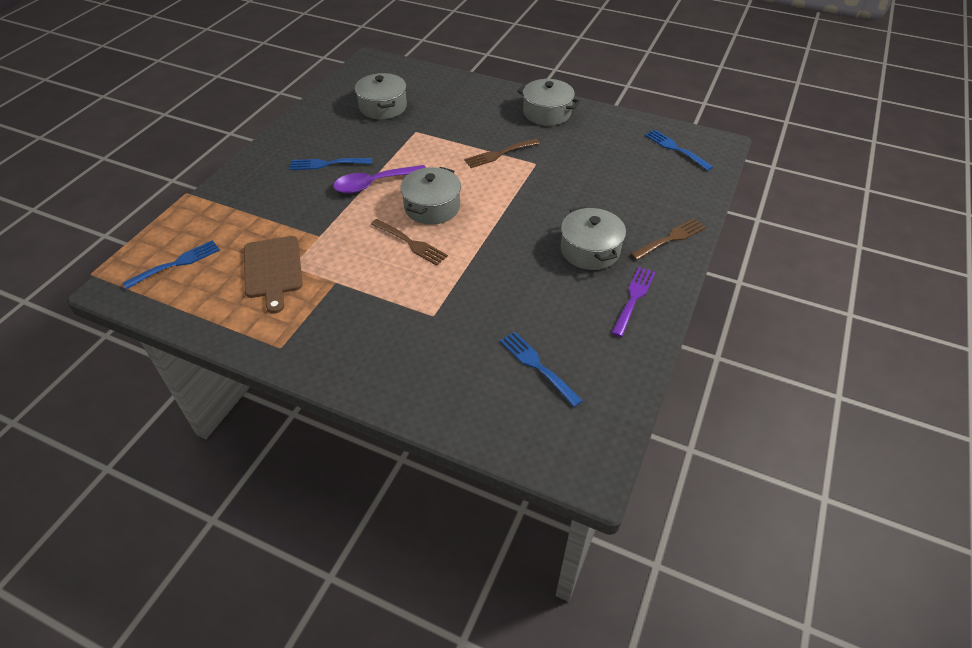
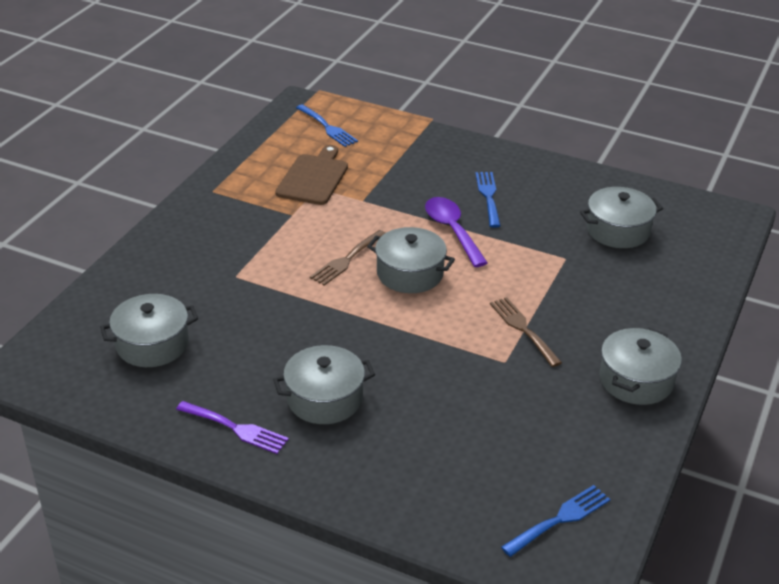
camera: 90 degrees right, 10 degrees down
(273, 270) = (313, 178): brown cutting board -> brown cutting board turned 120 degrees clockwise
(537, 366) = (152, 344): blue fork -> grey pot
(670, 238) = (342, 479): brown fork -> none

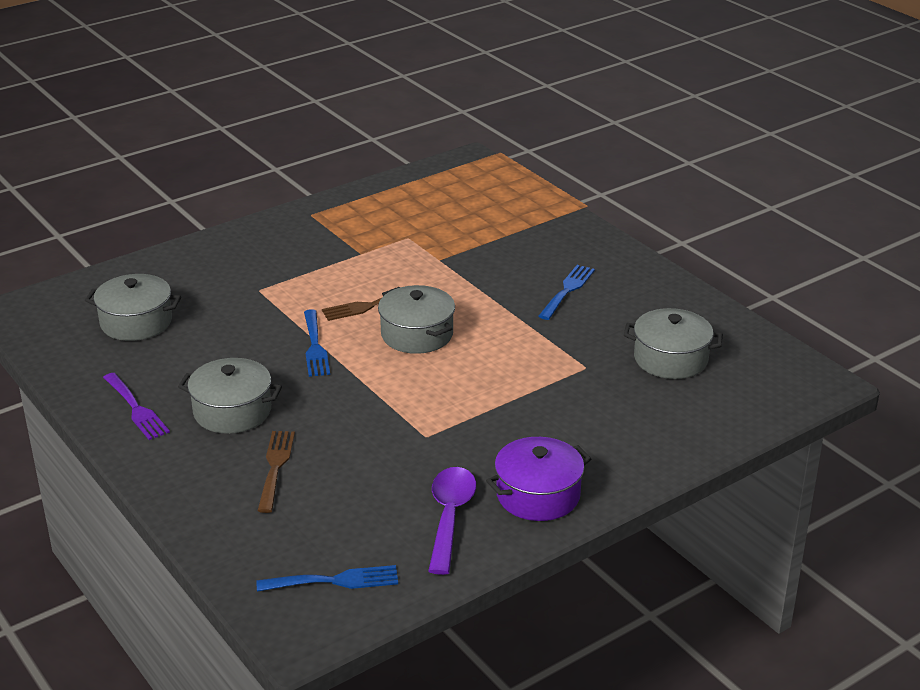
camera: 30 degrees right, 5 degrees down
(313, 178) = (413, 228): brown cutting board -> none
(327, 127) = (473, 187): blue fork -> blue fork (315, 346)
(452, 230) = (498, 310): purple spoon -> purple spoon (450, 516)
(523, 329) = (474, 415): brown fork -> brown fork (275, 467)
(636, 380) = (538, 495): grey pot -> purple pot

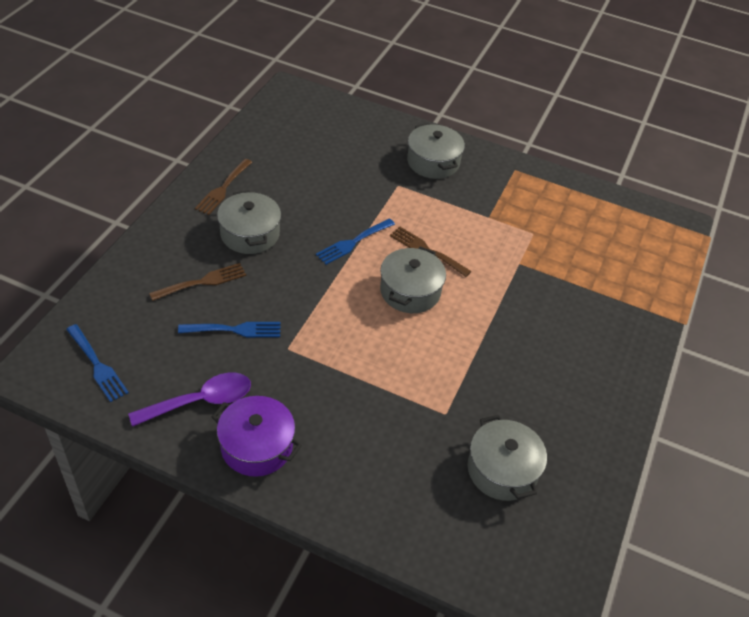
camera: 55 degrees right, 15 degrees up
(136, 322) = (315, 146): grey pot -> grey pot (433, 162)
(136, 409) = (223, 189): purple fork -> brown fork
(567, 290) = (545, 359): blue fork -> blue fork (235, 330)

